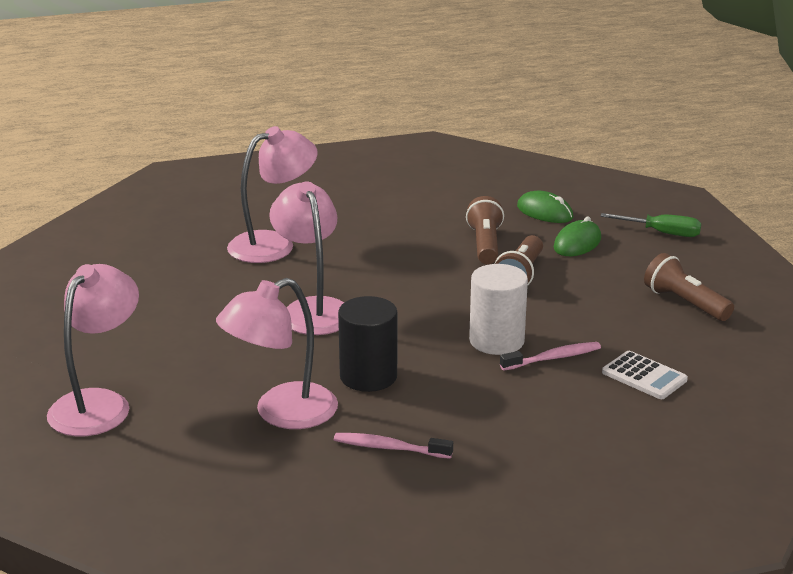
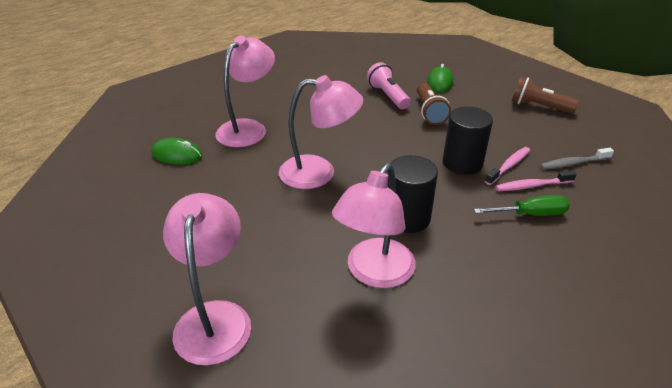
camera: 25 degrees left, 10 degrees up
(312, 309) = (319, 172): pink lamp -> pink lamp turned 135 degrees clockwise
(389, 448) = (480, 278): pink toothbrush -> pink toothbrush (532, 186)
(485, 245) = (388, 96): brown flashlight -> pink flashlight
(496, 341) = (462, 163): white cylinder -> black cylinder
(544, 212) = (401, 67): green mouse -> green mouse (177, 155)
(644, 376) = (573, 163): white calculator -> grey toothbrush
(663, 233) = (479, 65): green screwdriver -> green screwdriver (531, 214)

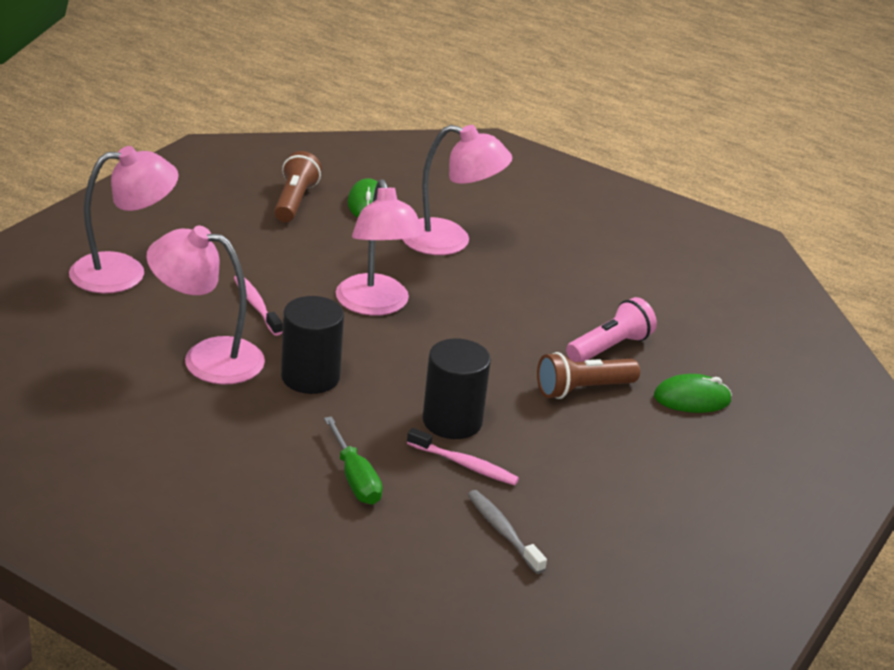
camera: 70 degrees right, 5 degrees down
(532, 186) = (423, 484): pink toothbrush -> pink toothbrush (256, 305)
(539, 107) = (672, 509): brown flashlight -> brown flashlight (294, 201)

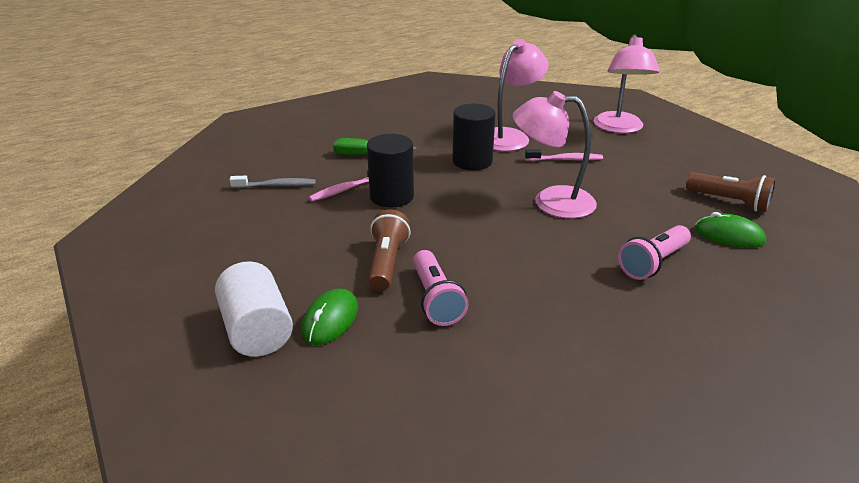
camera: 120 degrees right, 0 degrees up
(450, 241) = (653, 263): pink lamp -> pink flashlight
(745, 436) = (257, 330): none -> white cylinder

